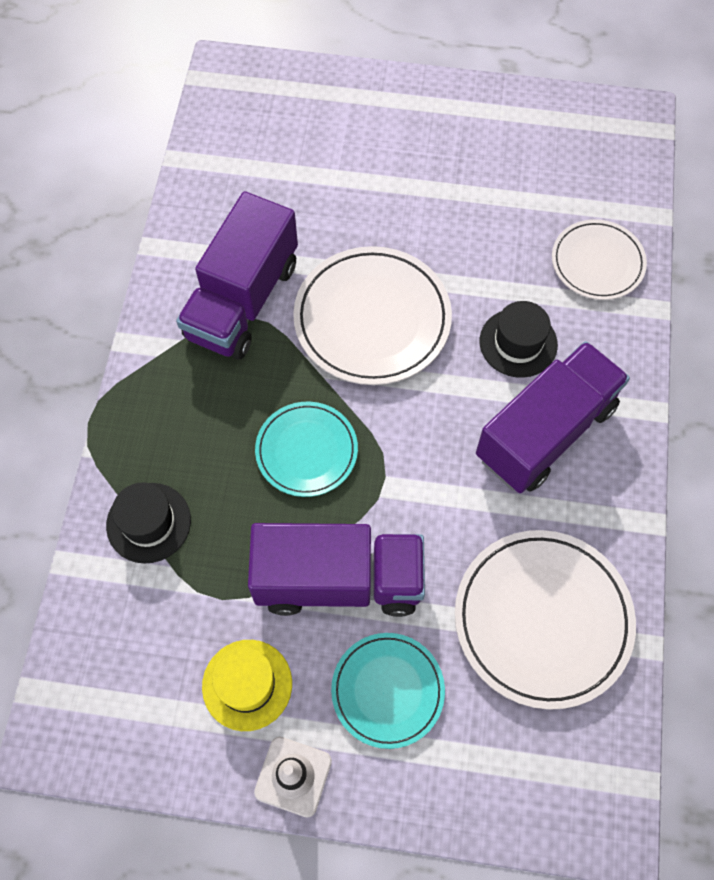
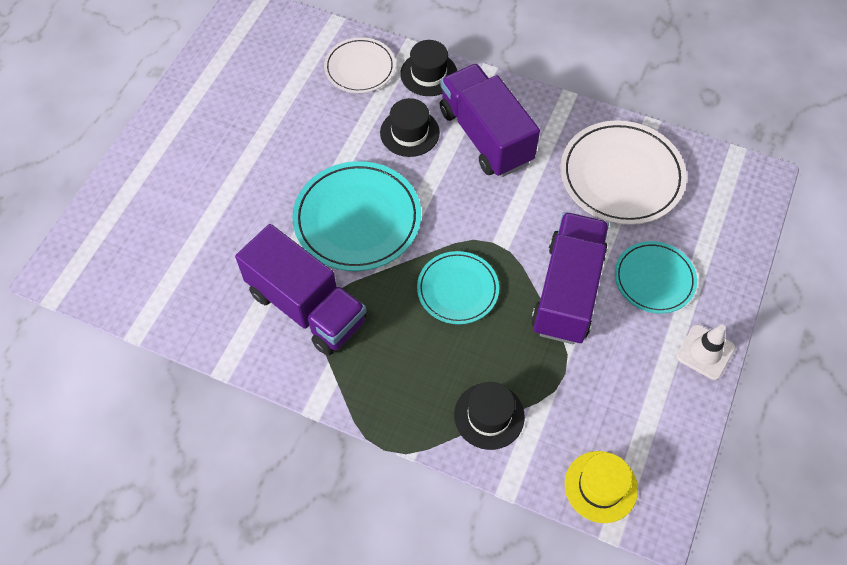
camera: 75 degrees left, 5 degrees down
(247, 684) = (634, 369): yellow hat -> yellow hat (601, 486)
(372, 319) = (357, 219): white plate -> turquoise plate
(620, 342) = (428, 74): none -> black hat

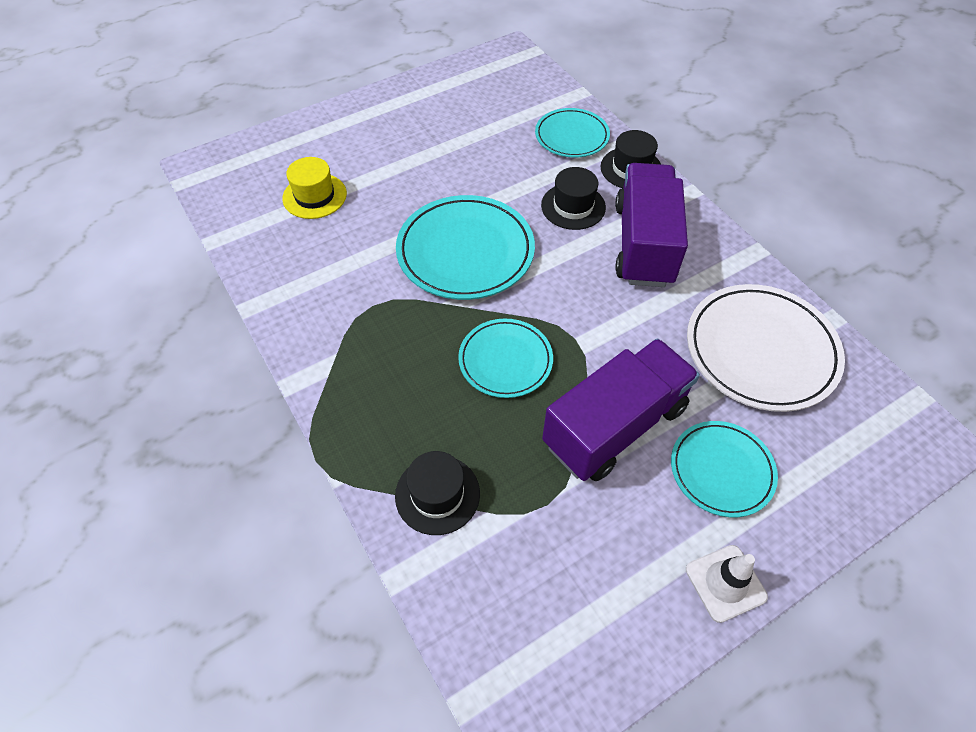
camera: 35 degrees right, 5 degrees down
(306, 307) = (359, 297): purple truck -> none
(360, 68) = (571, 136): white plate -> turquoise plate
(601, 486) = (492, 646): yellow hat -> yellow hat (314, 196)

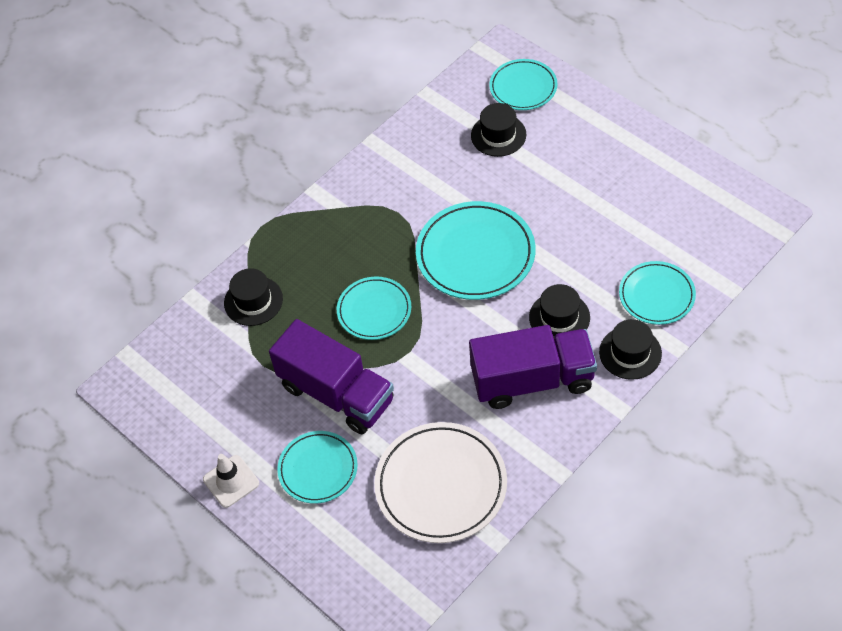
camera: 80 degrees right, 0 degrees up
(263, 162) = (523, 87): none -> turquoise plate
(314, 196) = (498, 135): yellow hat -> black hat

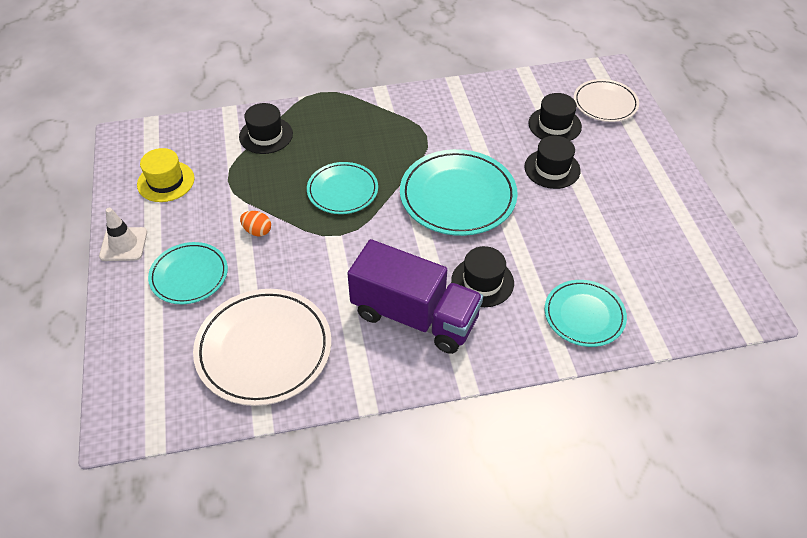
camera: 30 degrees right, 5 degrees down
(207, 402) = (166, 181): none -> yellow hat
(336, 393) = (257, 231): purple truck -> orange egg
(523, 87) = (605, 103): turquoise plate -> white plate
(630, 353) = (518, 347): black hat -> black hat (552, 169)

